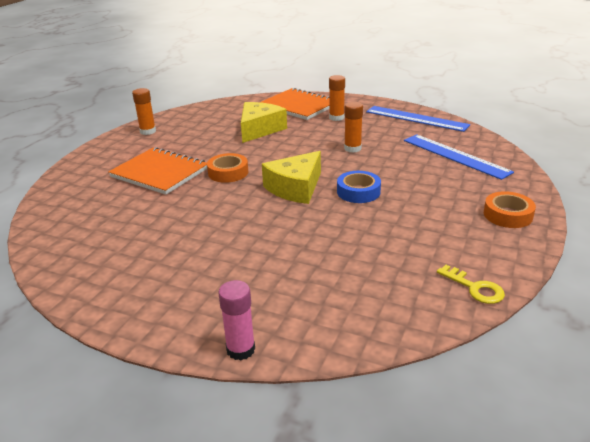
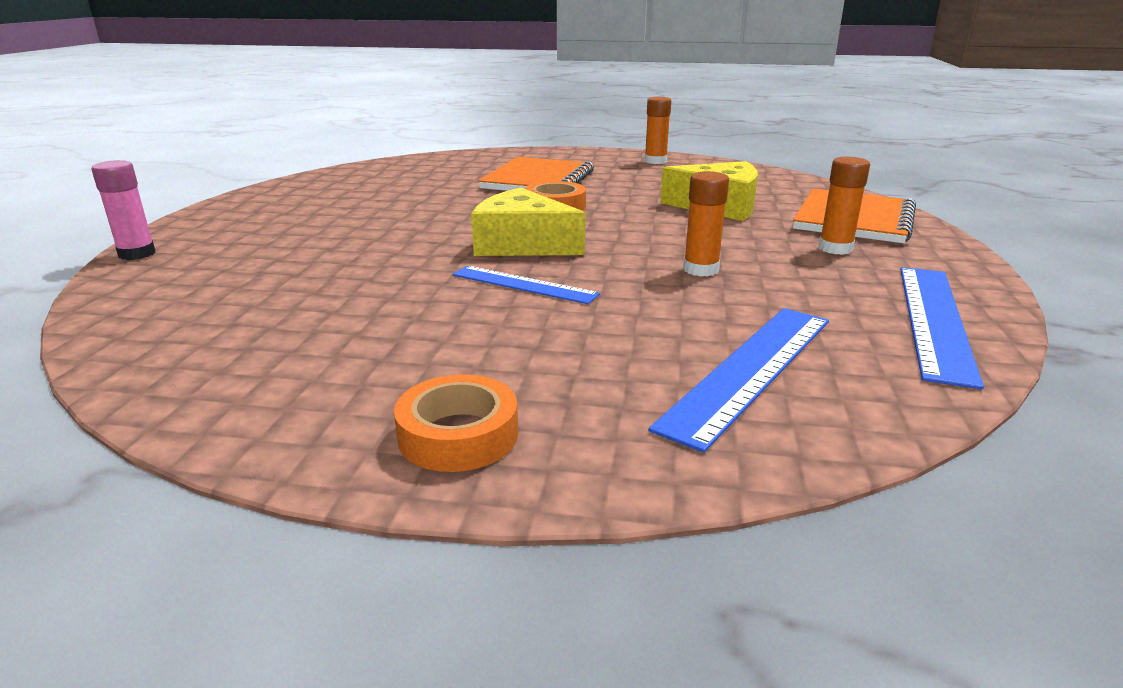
camera: 75 degrees right, 5 degrees down
(358, 192) = (524, 284): blue tape -> blue ruler
(475, 288) = (183, 390): yellow key -> none

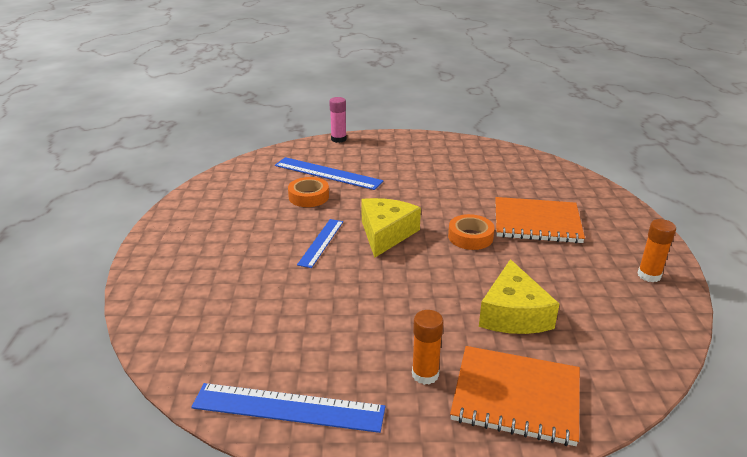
camera: 80 degrees right, 5 degrees up
(458, 435) = (171, 247): orange tape -> orange tape (308, 197)
(701, 270) = (359, 304): orange glue stick -> none
(751, 370) = (219, 321): blue ruler -> blue ruler (327, 173)

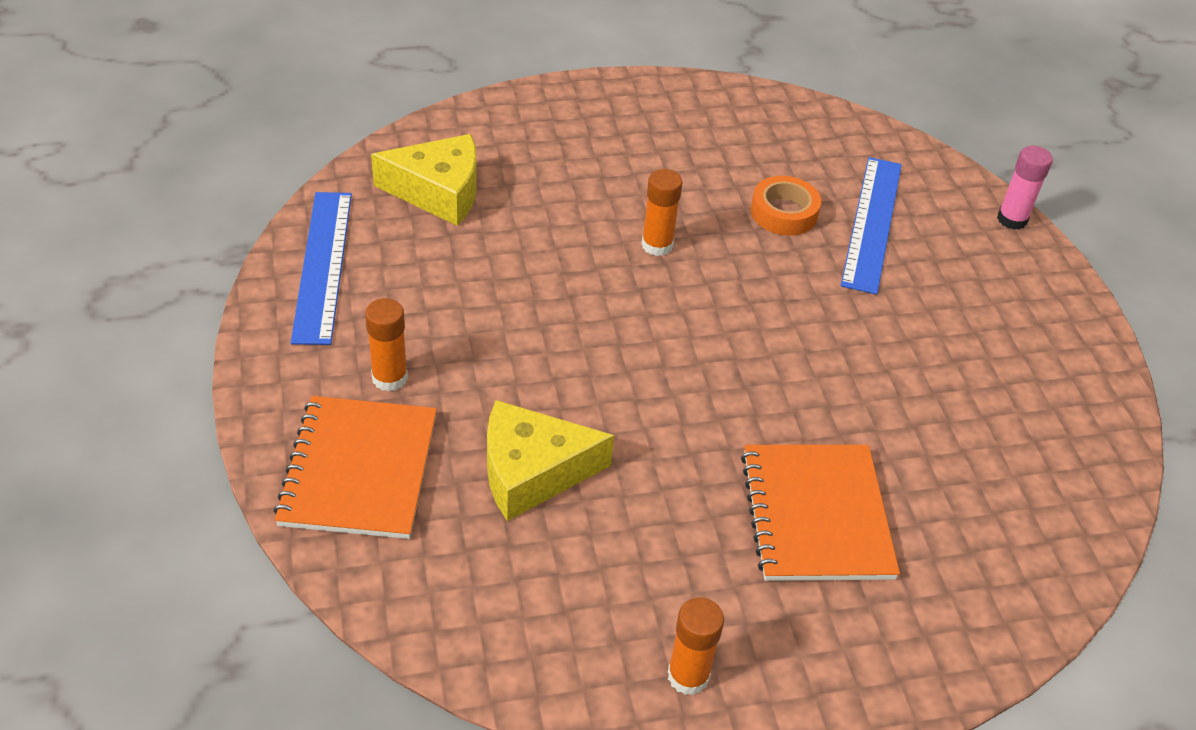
camera: 75 degrees right, 15 degrees up
(321, 242) = (657, 245): blue ruler -> orange glue stick
(386, 234) = (705, 313): yellow cheese -> yellow cheese (439, 192)
(470, 237) = (732, 418): orange tape -> none

